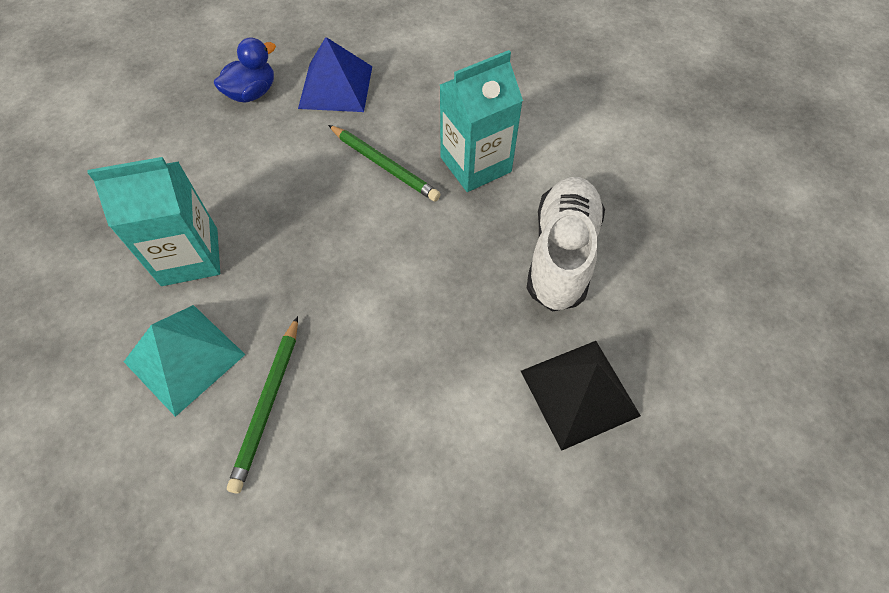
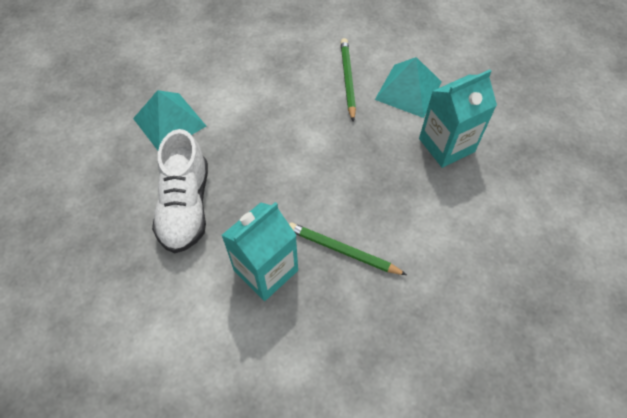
camera: 165 degrees right, 0 degrees up
(252, 93) = (497, 300): blue duck -> none
(335, 87) = (424, 329): blue pyramid -> none
(579, 393) = (169, 122): black pyramid -> turquoise pyramid

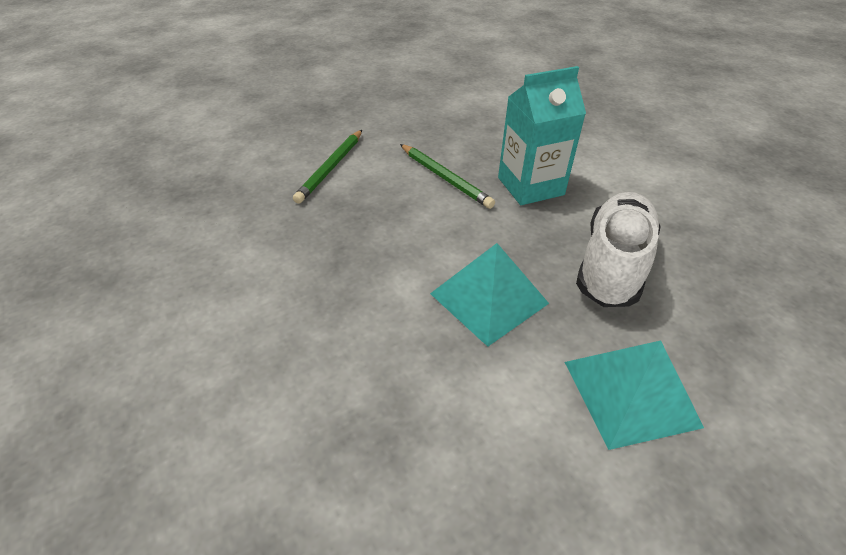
camera: 155 degrees left, 15 degrees down
(347, 79) = (294, 354): green pencil -> green pencil (331, 168)
(408, 90) = (225, 302): turquoise pyramid -> turquoise pyramid (489, 298)
(446, 145) = (255, 224): turquoise carton -> none

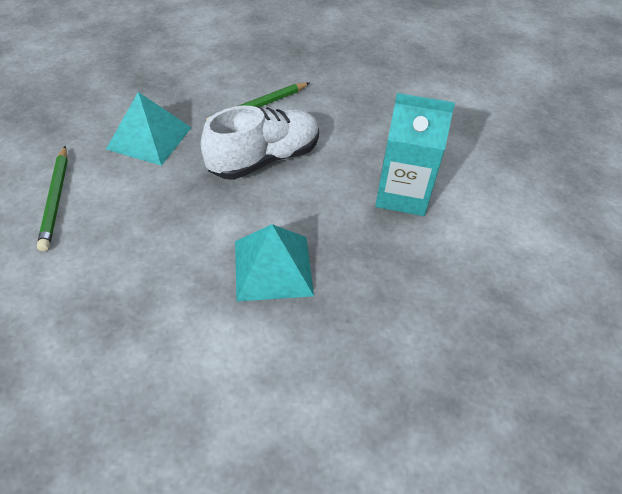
camera: 30 degrees right, 5 degrees up
(445, 178) = (338, 154): green pencil -> green pencil (56, 199)
(612, 265) = (399, 295): white shoe -> white shoe (264, 159)
(630, 393) = (302, 394): turquoise pyramid -> turquoise pyramid (149, 138)

